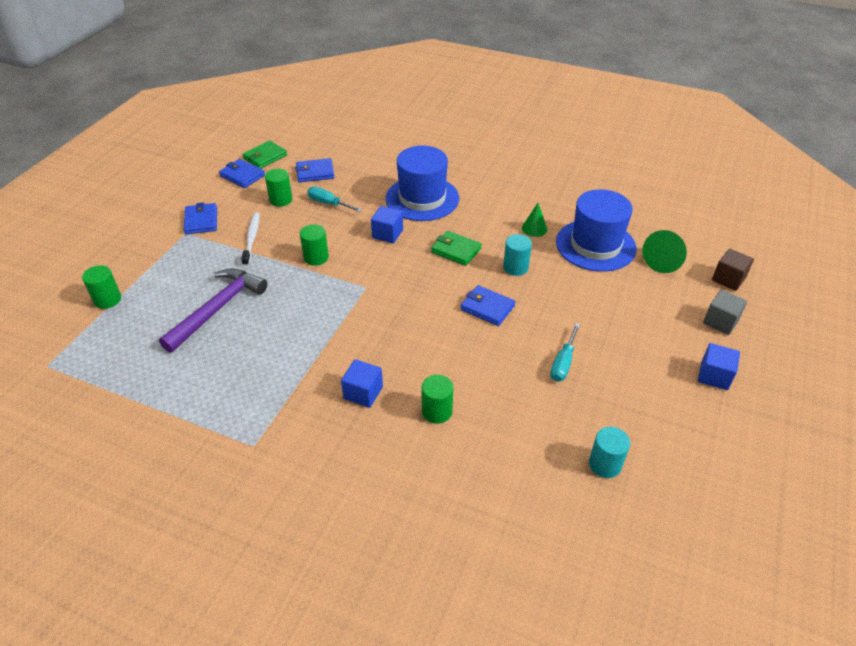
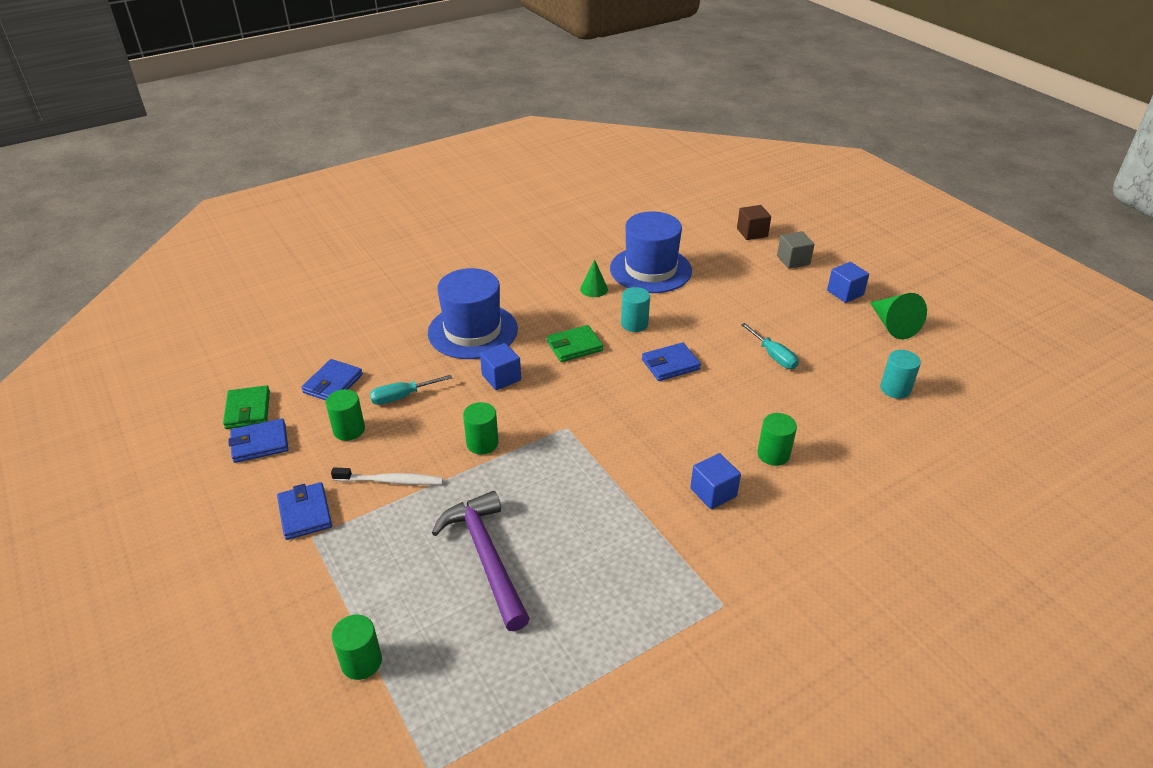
camera: 55 degrees left, 5 degrees down
(201, 221) = (305, 513): blue wallet -> blue wallet turned 45 degrees clockwise
(252, 238) = (391, 481): white toothbrush -> white toothbrush turned 150 degrees clockwise
(664, 260) = (702, 247): green cone -> green cone (892, 325)

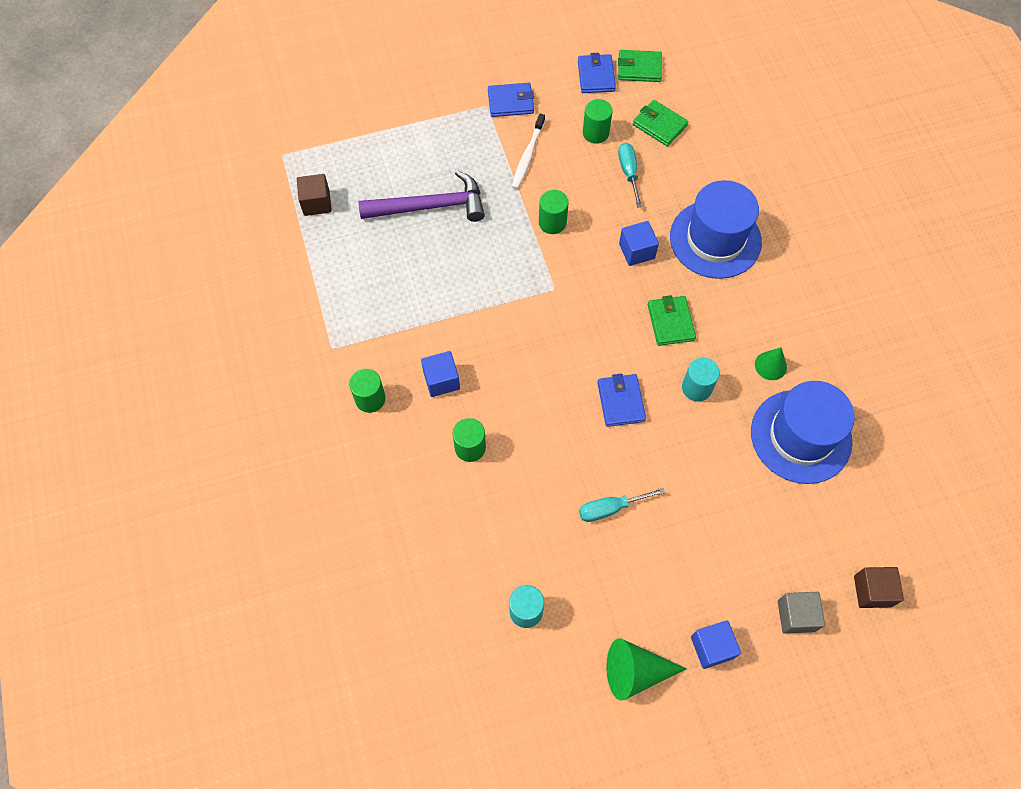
camera: 105 degrees right, 25 degrees up
(333, 384) = (659, 125): blue wallet -> green wallet
(361, 662) = (370, 127): green cylinder -> green cylinder (370, 399)
(511, 691) = (316, 203): none -> brown cube

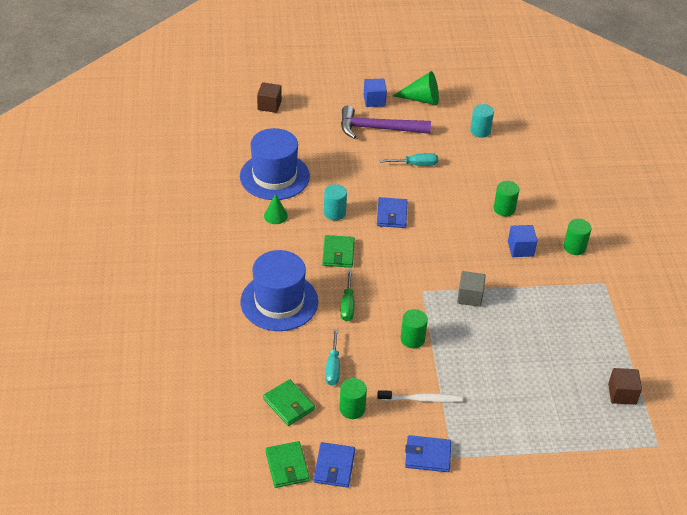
camera: 170 degrees left, 20 degrees down
(430, 206) = (518, 372): purple hammer -> purple hammer (378, 128)
(527, 156) = (422, 399): white toothbrush -> white toothbrush turned 60 degrees clockwise
(636, 251) = (347, 305): blue cube -> green screwdriver
(639, 68) = (287, 466): green wallet -> green wallet turned 60 degrees clockwise
(796, 616) = (320, 104): grey cube -> grey cube (470, 297)

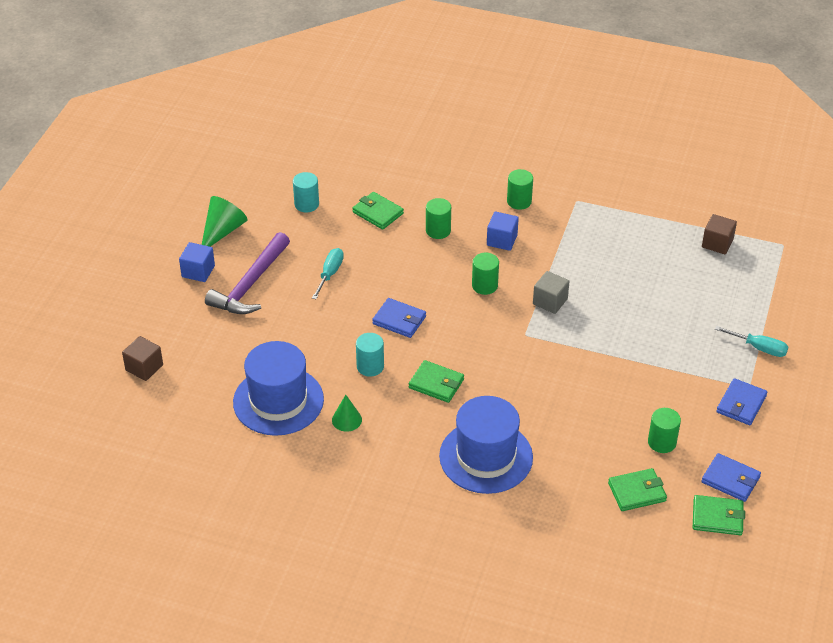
camera: 65 degrees left, 0 degrees up
(333, 367) = (600, 440): turquoise screwdriver -> turquoise screwdriver (759, 348)
(347, 305) = (517, 400): green screwdriver -> none
(412, 339) = (588, 365): green cylinder -> green cylinder (484, 285)
(422, 399) = (670, 384): white toothbrush -> none
(499, 170) = (378, 213): none -> green wallet

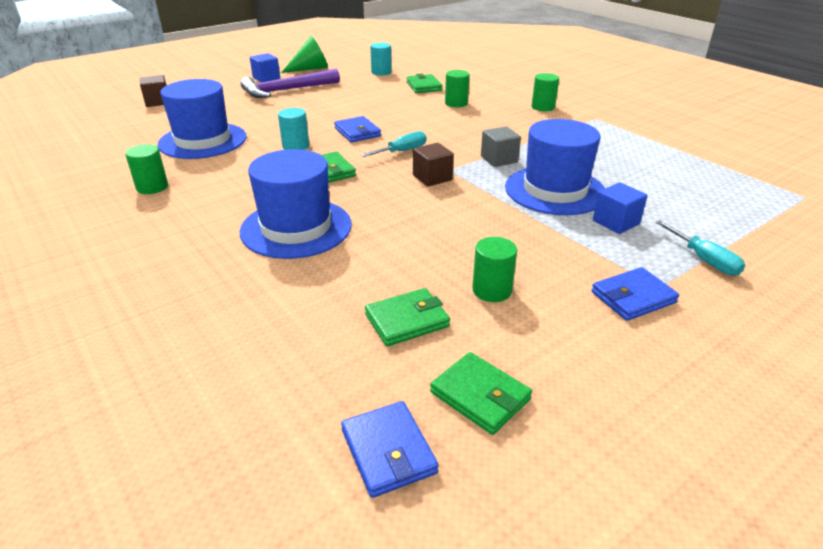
camera: 35 degrees right, 10 degrees down
(330, 274) = (345, 100): turquoise screwdriver -> turquoise screwdriver (402, 151)
(346, 420) = (228, 165): green cone -> none
(484, 285) = (453, 136): green cylinder -> green cylinder (152, 187)
(502, 240) = (501, 120): blue cube -> blue cube (616, 222)
(621, 321) = (555, 190): none -> blue hat
(637, 492) = (407, 320): green wallet -> green wallet turned 45 degrees counterclockwise
(717, 243) = (720, 175): brown cube -> brown cube (432, 178)
(730, 479) = (543, 363): blue wallet -> blue wallet (388, 451)

